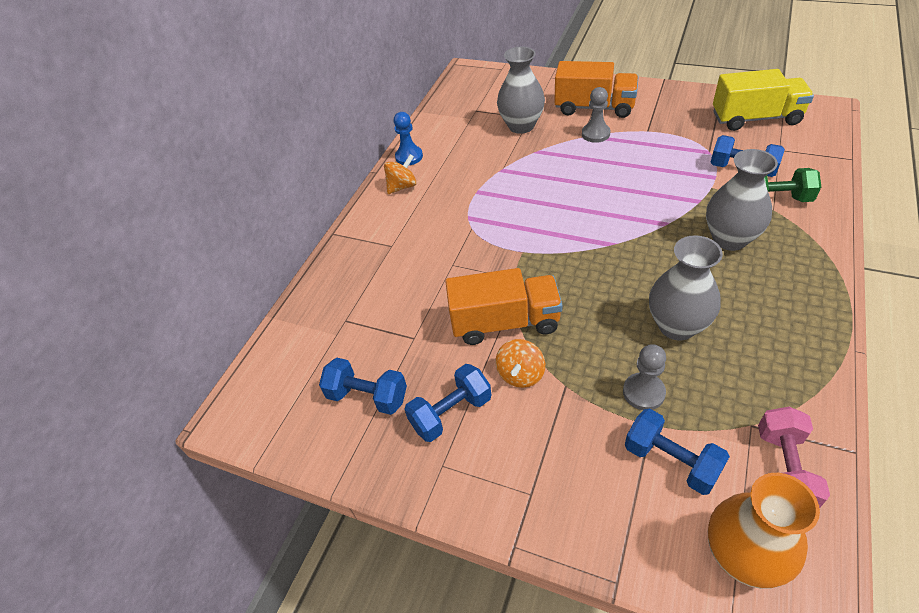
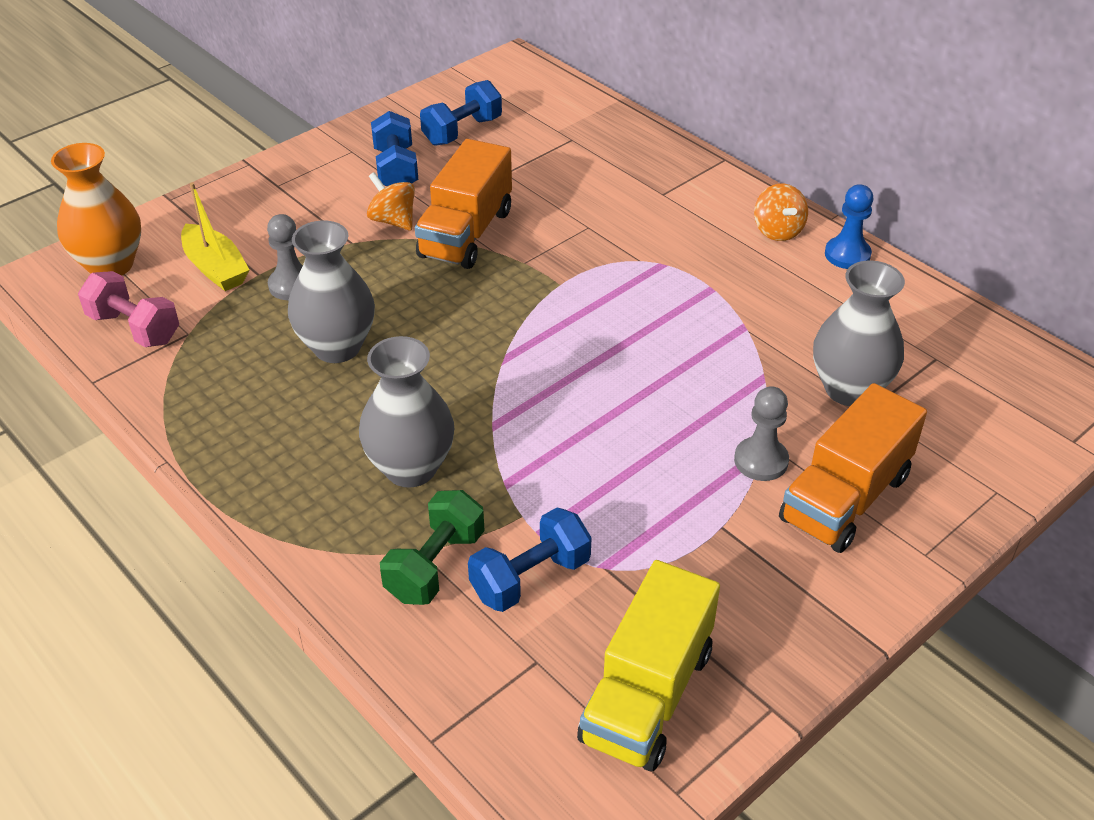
camera: 110 degrees right, 5 degrees down
(671, 461) = (216, 268): blue dumbbell -> yellow boat

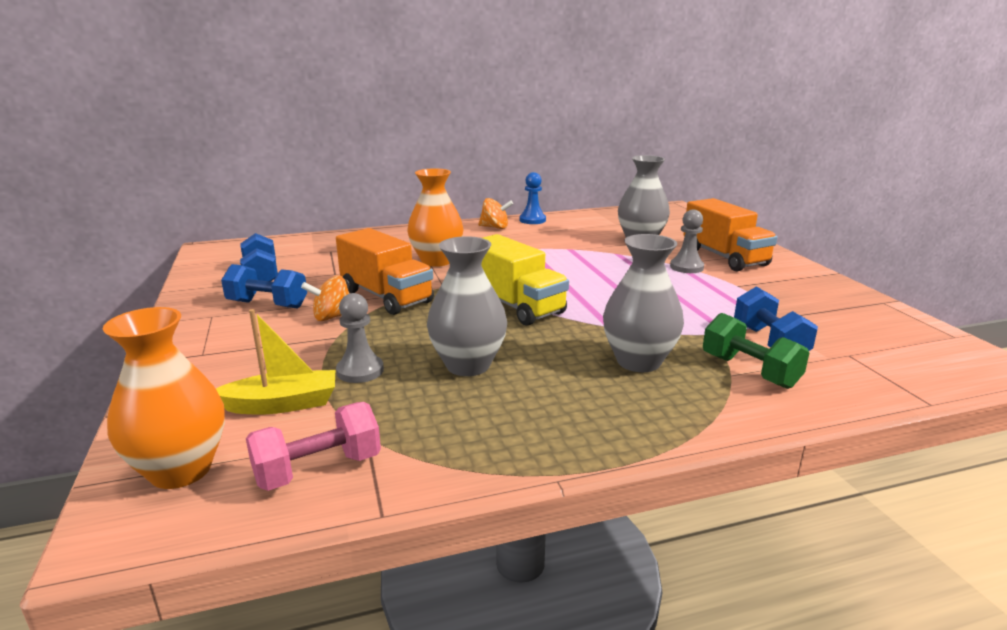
camera: 65 degrees left, 20 degrees down
(601, 228) = (436, 261): none -> orange vase
(647, 695) = (876, 329): yellow truck -> yellow truck (515, 306)

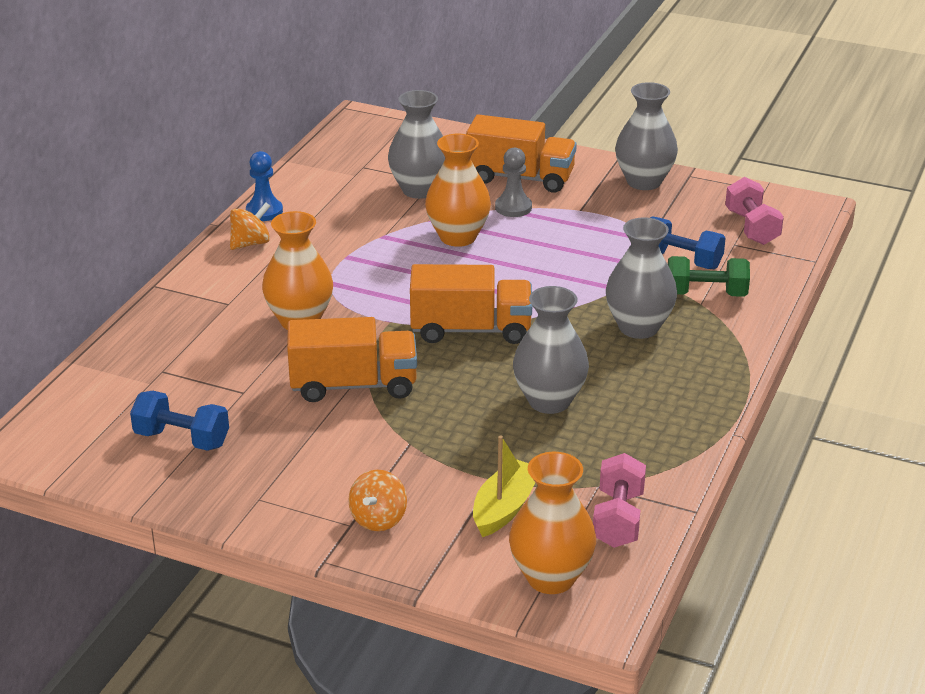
camera: 50 degrees left, 10 degrees up
(267, 305) = (276, 458): blue dumbbell -> none
(332, 317) = (361, 431): orange spinning top -> orange spinning top (378, 519)
(360, 371) = (493, 454): grey pawn -> none
(515, 306) = (471, 330): yellow truck -> orange truck
(615, 265) = (458, 237): none -> orange vase
(828, 291) = (644, 182): none -> grey vase
(891, 352) = (752, 227): none -> pink dumbbell

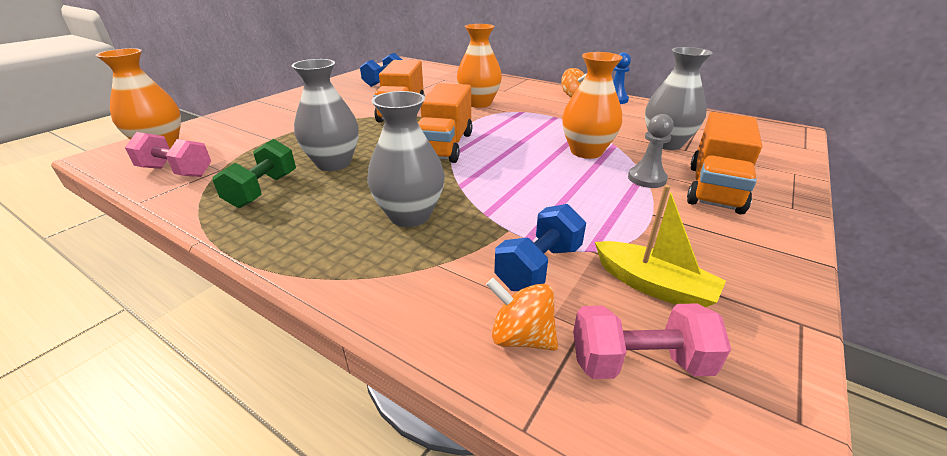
camera: 100 degrees right, 0 degrees up
(378, 519) = (274, 111): orange spinning top -> orange spinning top (521, 337)
(504, 508) = (240, 139): yellow boat -> yellow boat (653, 286)
(644, 182) = (751, 271): grey vase -> none
(706, 294) = (456, 272): green dumbbell -> green dumbbell (263, 190)

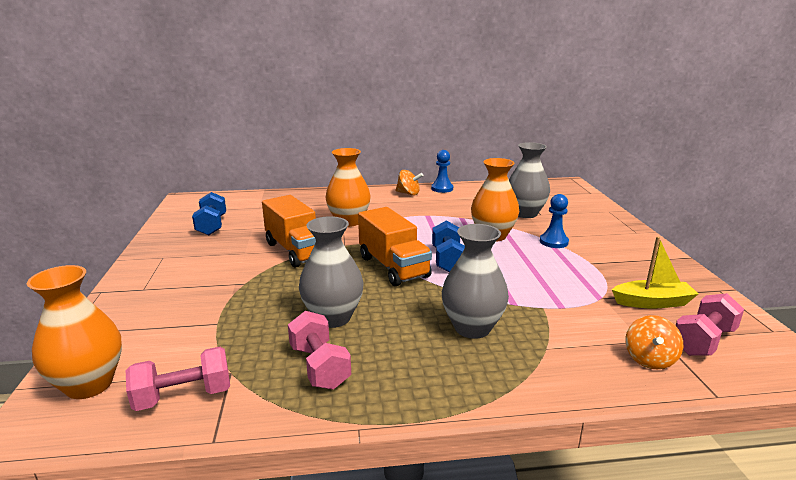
camera: 40 degrees left, 10 degrees down
(263, 190) = (320, 366): green dumbbell -> pink dumbbell
(521, 337) = (649, 359): orange spinning top -> orange spinning top turned 60 degrees counterclockwise
(538, 267) = (594, 320): blue dumbbell -> blue dumbbell (447, 260)
(646, 179) = (553, 242): grey pawn -> blue pawn
(714, 188) = (591, 235): orange truck -> none

